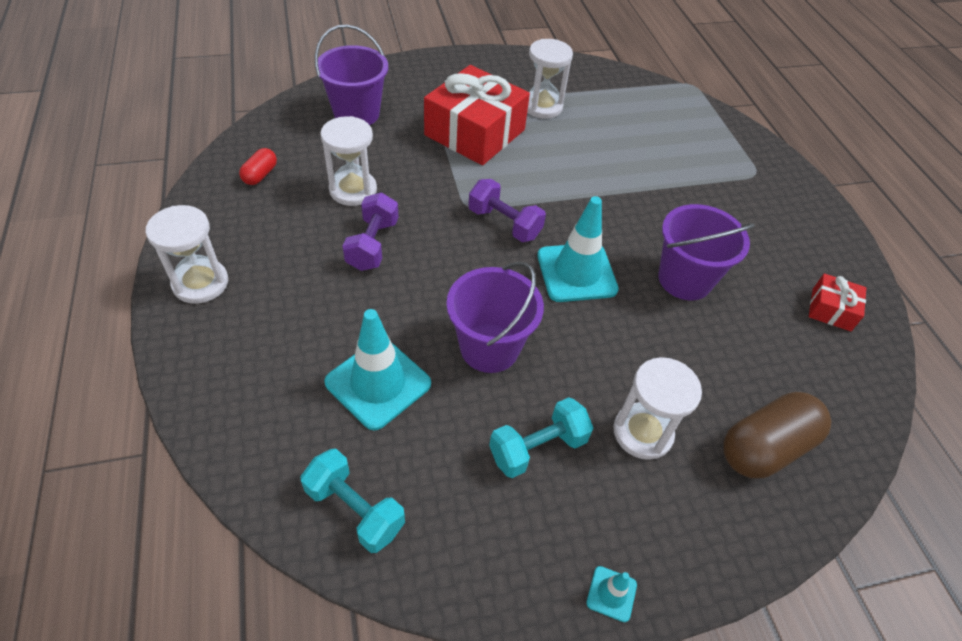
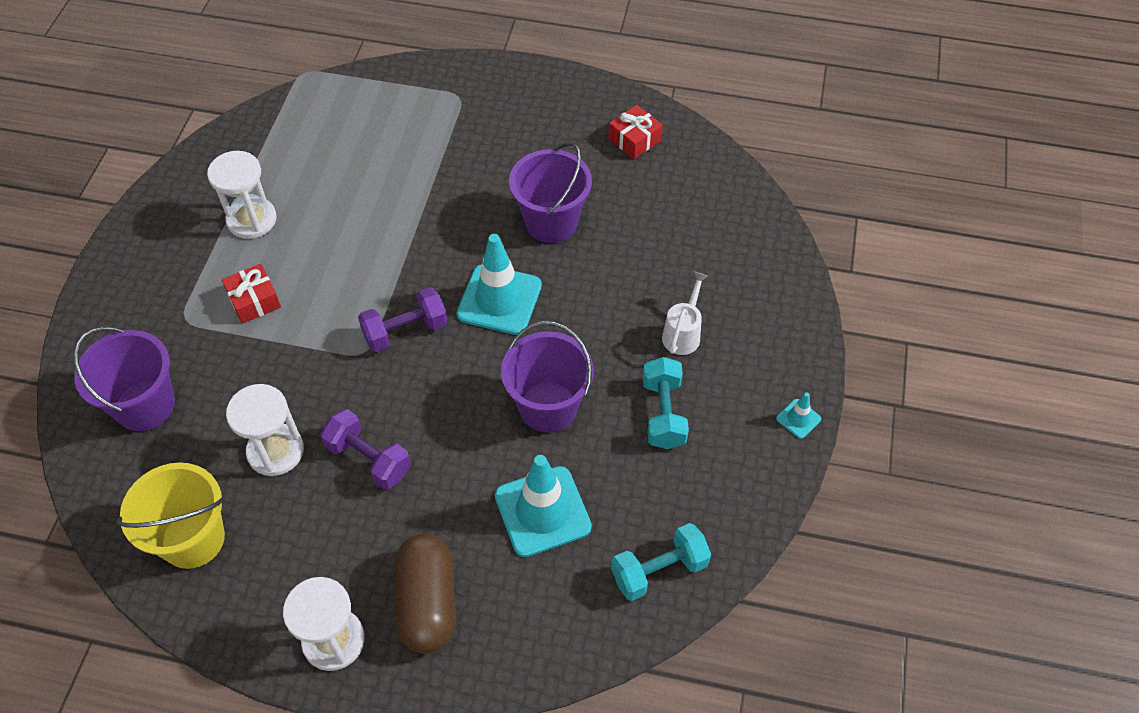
camera: 60 degrees left, 5 degrees up
(260, 175) = (193, 539): red capsule -> yellow bucket
(475, 132) = (254, 300): red gift -> red gift, size x0.47
(642, 432) = (683, 333): white hourglass -> white watering can
(765, 447) = (731, 259): brown capsule -> brown capsule (427, 602)

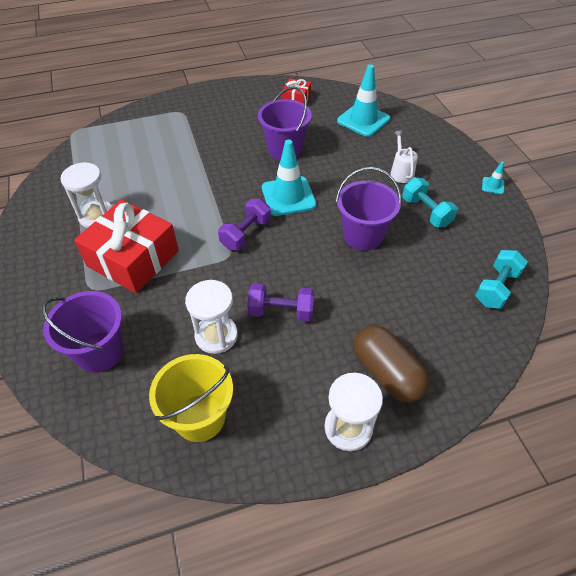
camera: 30 degrees left, 5 degrees down
(254, 300) = (133, 258): red gift -> red gift, size x2.13
(542, 511) = (408, 289): turquoise traffic cone -> turquoise traffic cone (363, 120)

